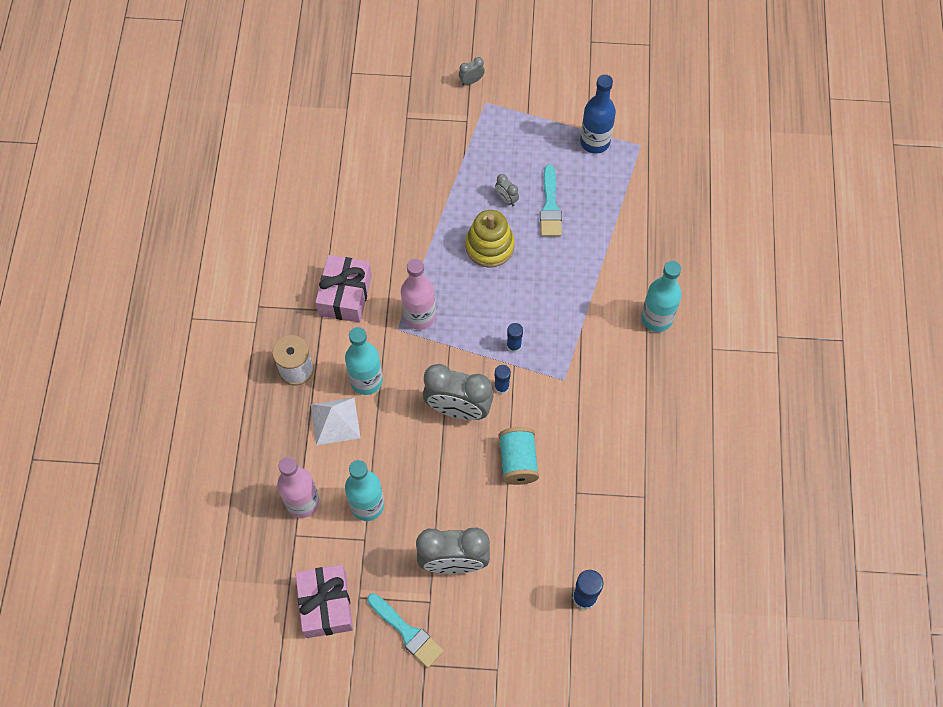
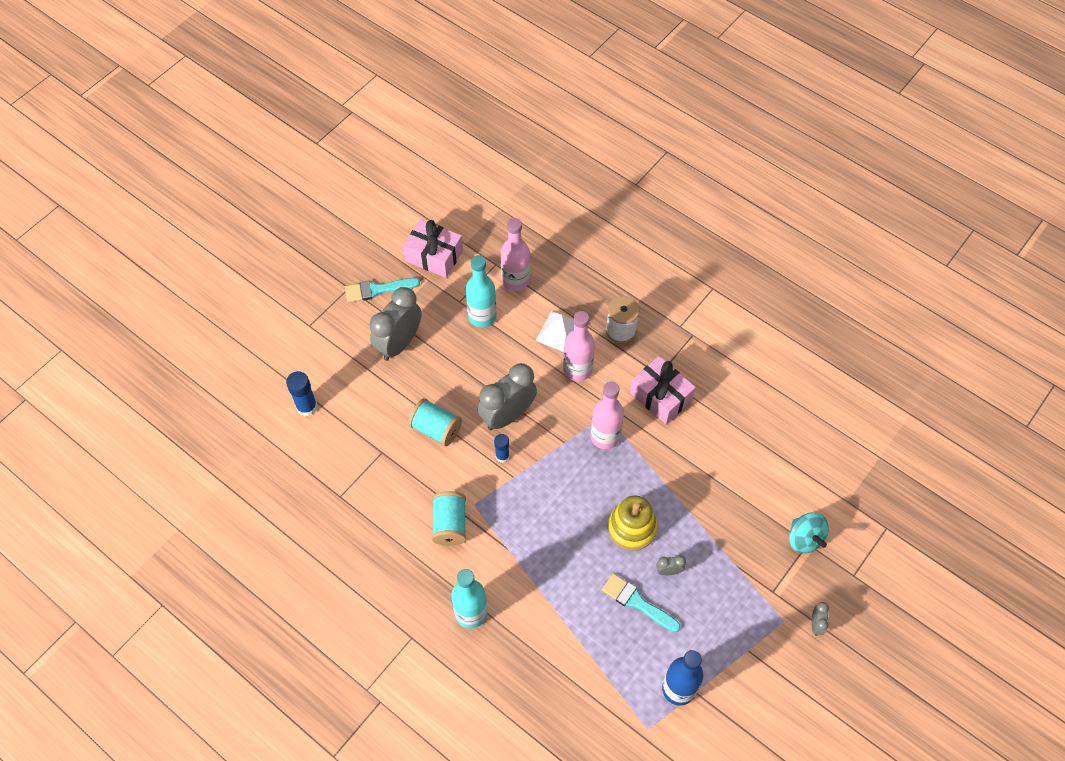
camera: 125 degrees right, 5 degrees down
(366, 380) = (577, 369): turquoise bottle -> pink bottle
(404, 122) = (804, 539): none -> turquoise spinning top
(514, 346) = (529, 487): blue glue stick -> none
(597, 386) = (450, 524): none -> turquoise spool

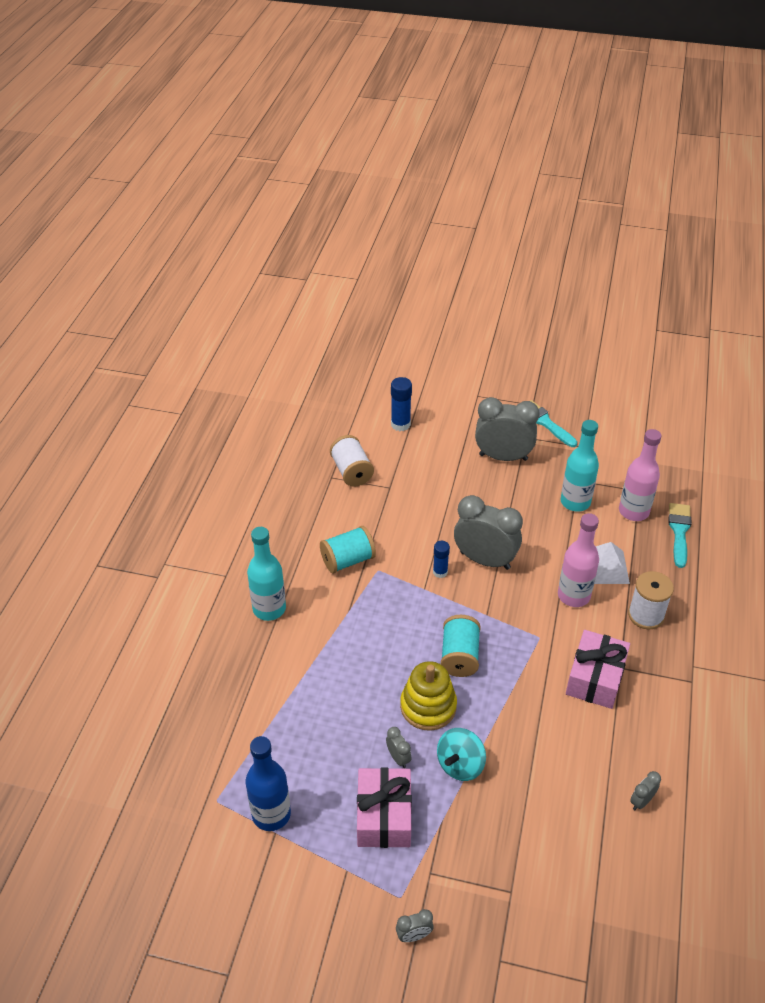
camera: 65 degrees right, 15 degrees down
(343, 475) = (351, 472): none -> white spool
(434, 256) = (611, 445): pink gift -> pink gift (384, 816)
(436, 429) = (436, 514): turquoise spool -> turquoise spool (459, 656)
(605, 436) = (515, 646): pink bottle -> none
(637, 602) = (348, 741): turquoise brush -> turquoise brush (679, 531)
(774, 423) = (641, 801): none -> grey clock
(804, 539) = (514, 885): turquoise spinning top -> turquoise spinning top (460, 765)

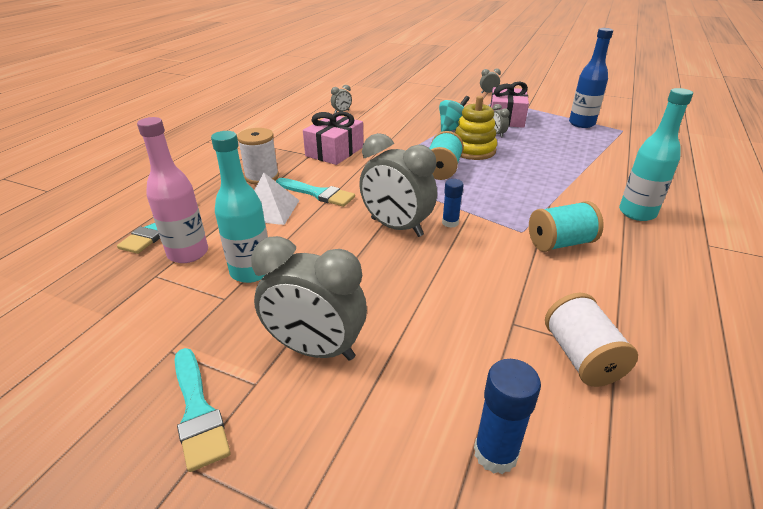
camera: 170 degrees left, 10 degrees down
(573, 596) = (318, 193): pink bottle -> turquoise brush

